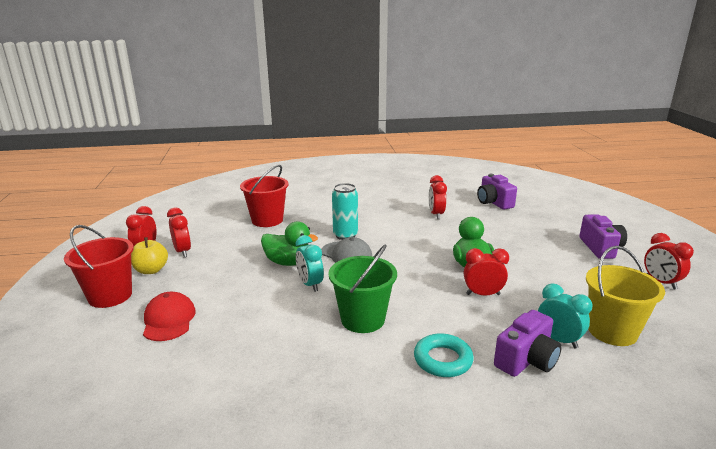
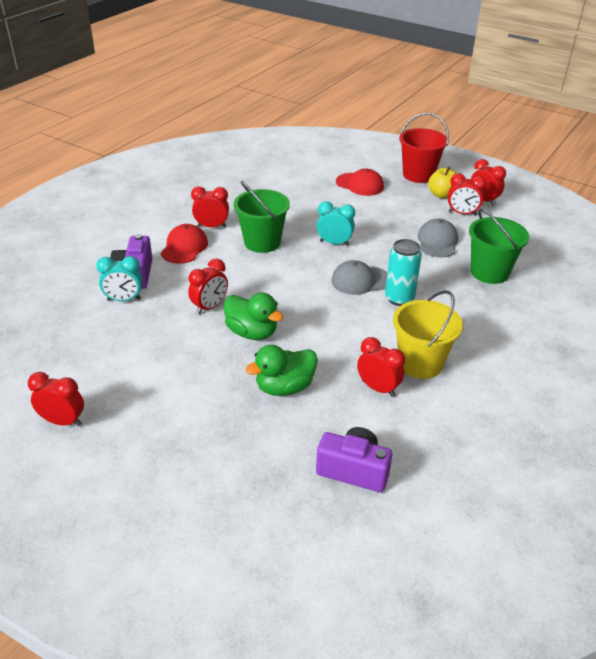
camera: 130 degrees right, 15 degrees up
(247, 247) = (437, 241): none -> grey cap
(267, 220) = (489, 272): red bucket -> green bucket
(288, 262) = (382, 248): green duck -> green duck (284, 387)
(382, 367) = (211, 226): none -> red clock
(443, 360) = (184, 247): turquoise ring -> red cap
(600, 248) = (150, 447): purple camera -> none
(612, 331) = (88, 329): yellow bucket -> yellow bucket (420, 363)

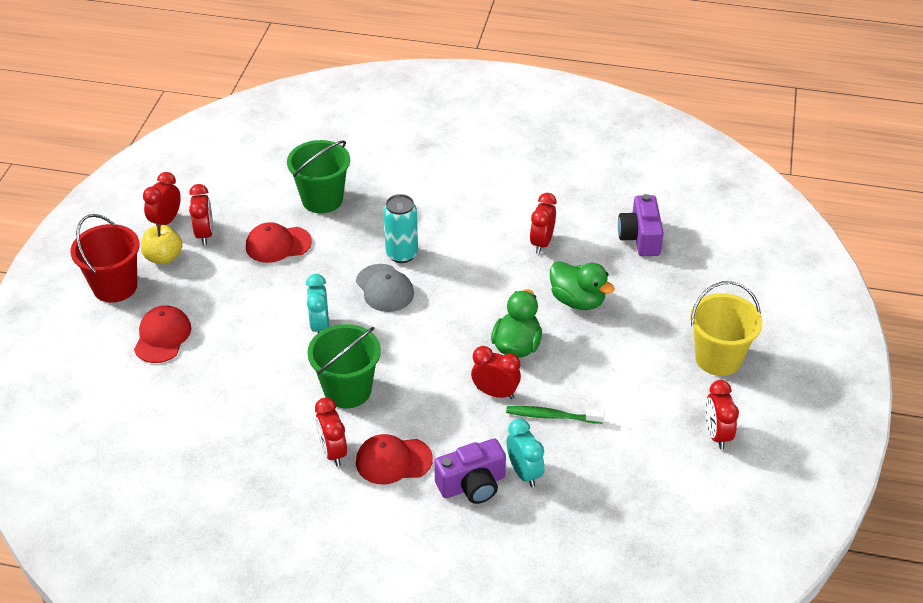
camera: 110 degrees left, 5 degrees up
(164, 329) = (552, 416): none -> green toothbrush
(420, 363) = (493, 224): yellow bucket -> yellow bucket (718, 358)
(437, 241) = (278, 244): grey cap -> red cap

